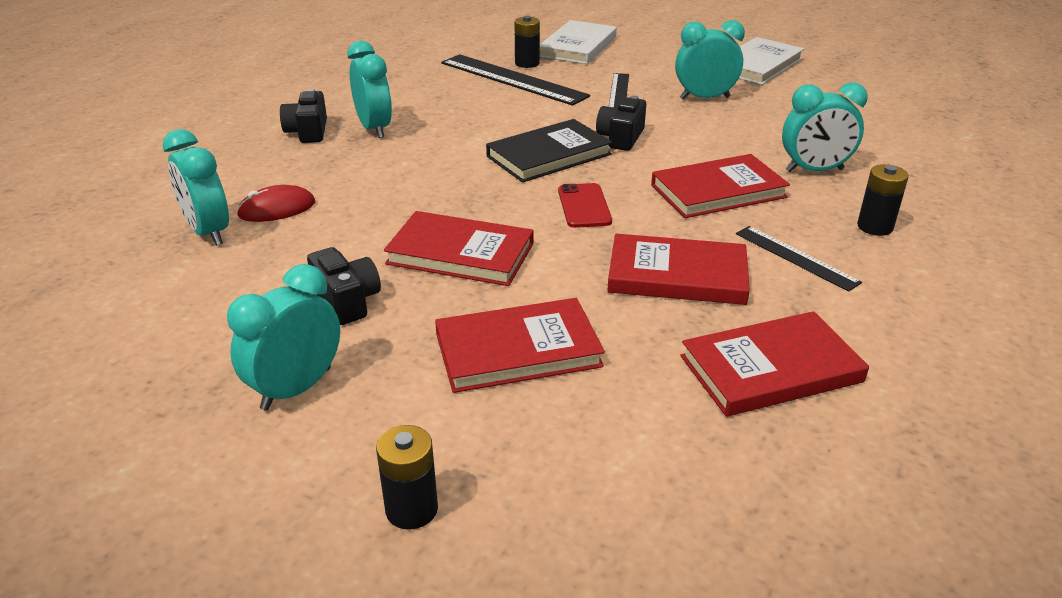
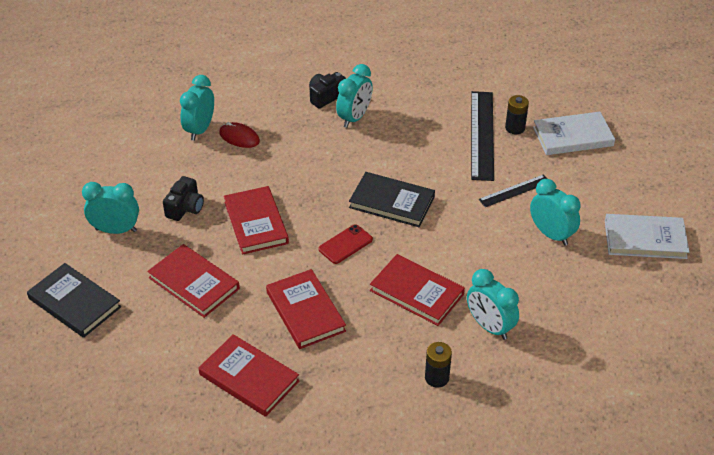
camera: 55 degrees right, 10 degrees up
(411, 509) = (74, 303): black battery -> black book
(621, 138) = (446, 221): black camera -> none
(796, 257) = (367, 353): black ruler -> none

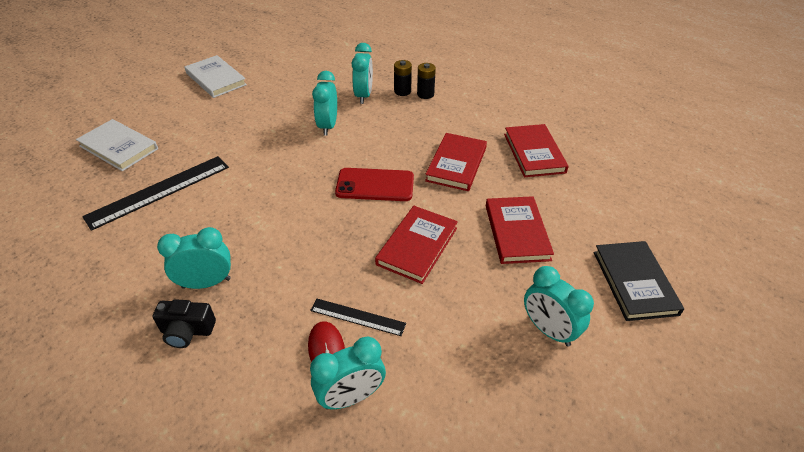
camera: 135 degrees left, 0 degrees up
(185, 208) = (462, 305): black camera -> none
(345, 244) = (375, 185): red phone -> red phone, size x1.54
(392, 202) = (301, 190): black book -> none
(417, 292) = (374, 132): red book -> none
(514, 191) = (220, 143): black ruler -> black ruler (357, 317)
(515, 128) = (132, 179): black battery -> black battery (402, 91)
(551, 234) = (252, 110): turquoise clock -> turquoise clock (328, 126)

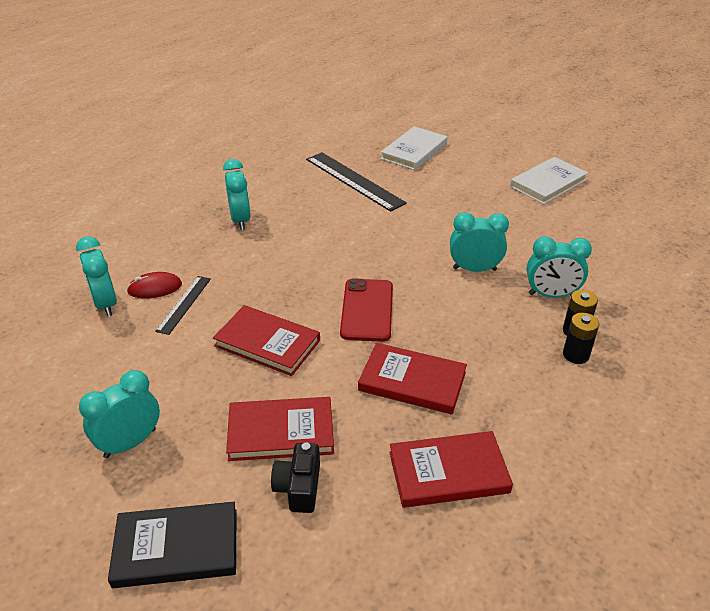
camera: 90 degrees right, 5 degrees down
(187, 331) = (193, 218): black camera -> black camera (299, 487)

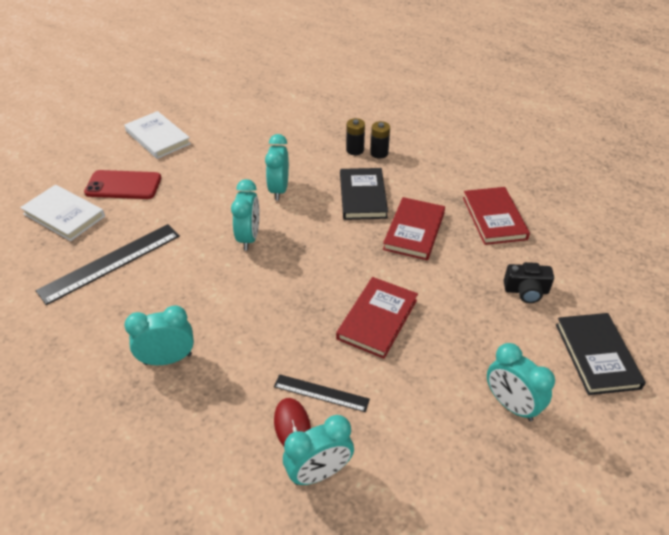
camera: 90 degrees left, 5 degrees up
(281, 432) = (477, 304): red book -> none
(367, 310) = (331, 254): red phone -> red phone (123, 185)
(475, 336) = (362, 196): none -> black book
(551, 295) = (314, 155): turquoise clock -> turquoise clock (249, 238)

